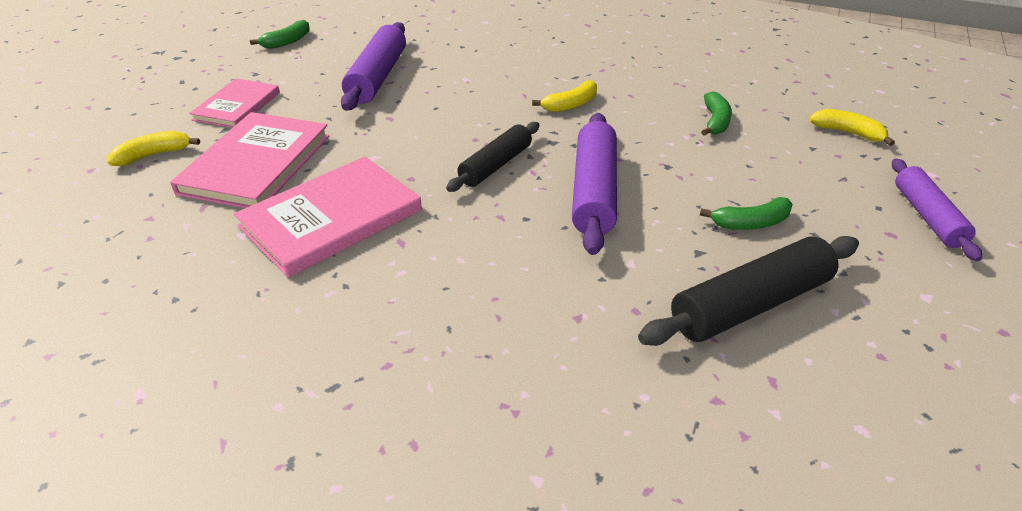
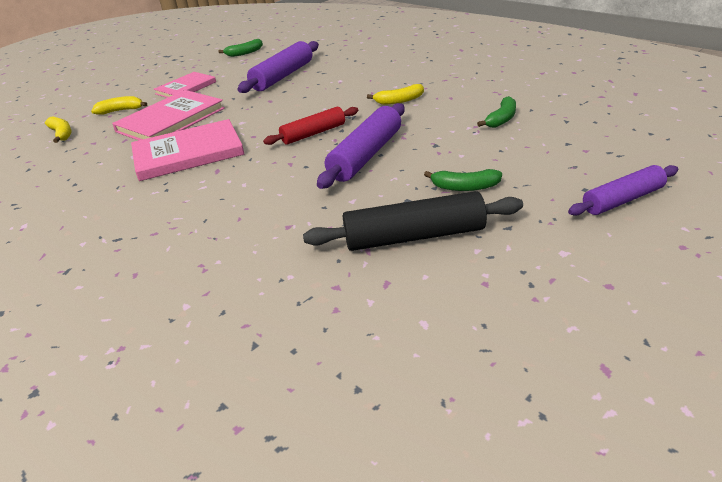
camera: 25 degrees right, 5 degrees down
(496, 165) = (313, 133): black rolling pin -> red rolling pin
(848, 133) = (610, 135): yellow banana -> yellow banana (62, 134)
(927, 216) = (623, 200): purple rolling pin -> purple rolling pin turned 45 degrees clockwise

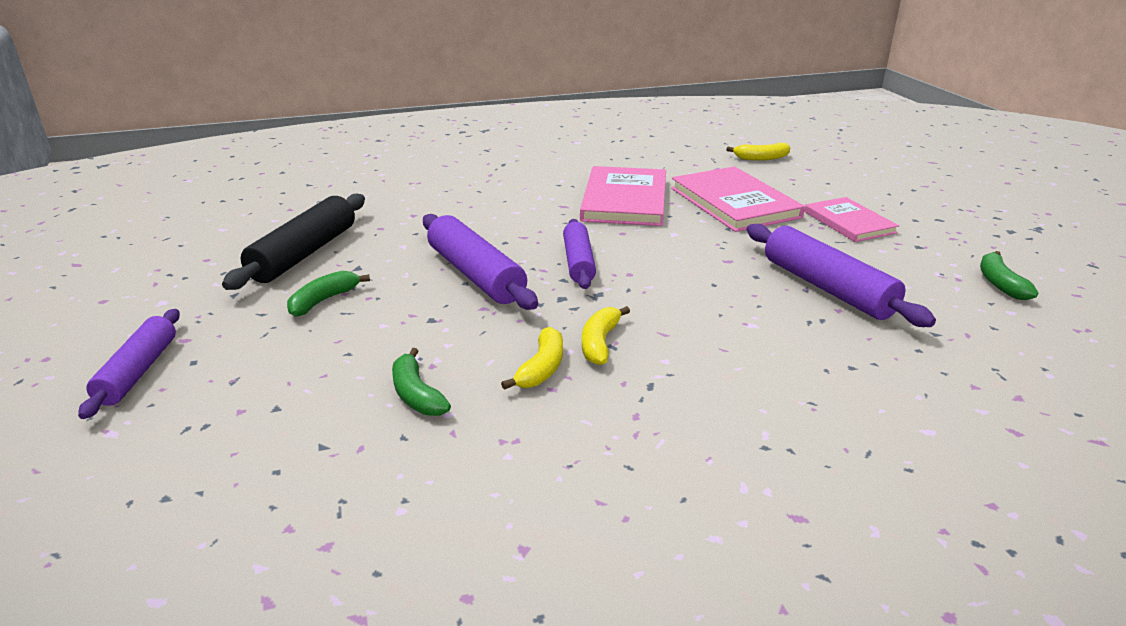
camera: 115 degrees right, 5 degrees down
(121, 111) = (801, 184): yellow banana -> yellow banana (541, 368)
(313, 133) = (578, 262): red rolling pin -> purple rolling pin

